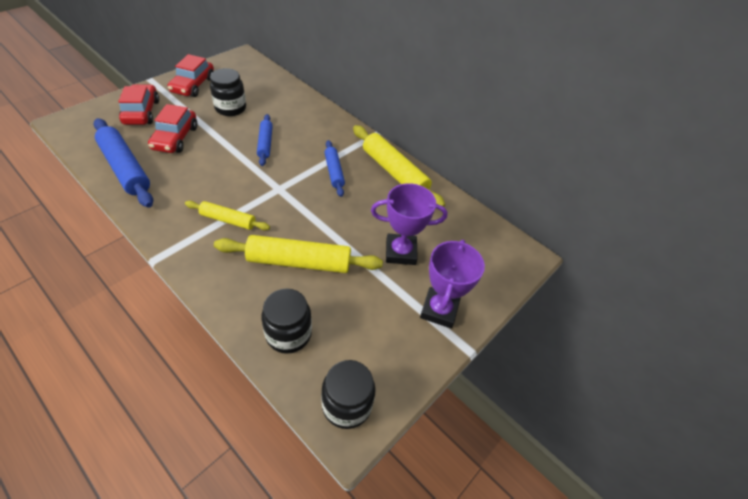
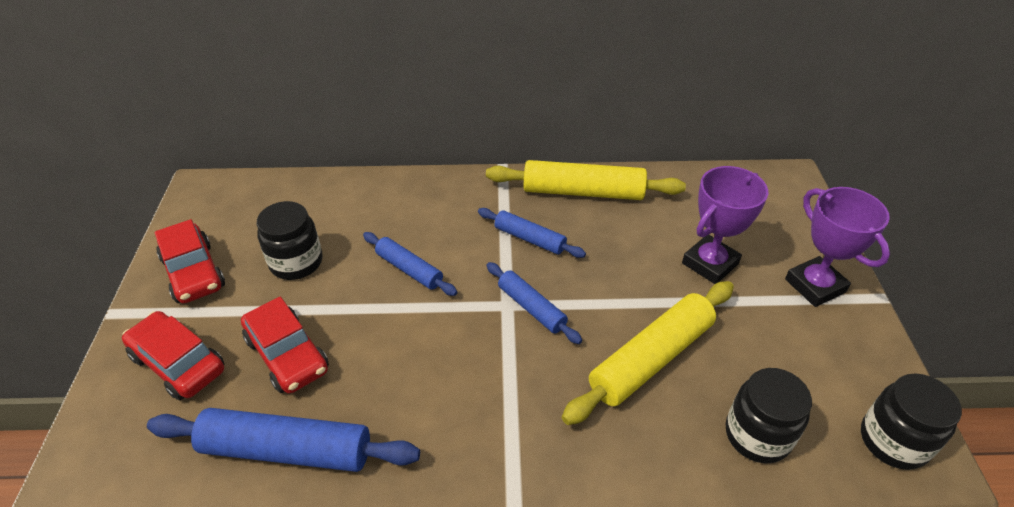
camera: 40 degrees left, 5 degrees down
(228, 220) = (515, 387): yellow rolling pin -> none
(286, 198) = (531, 307): none -> blue rolling pin

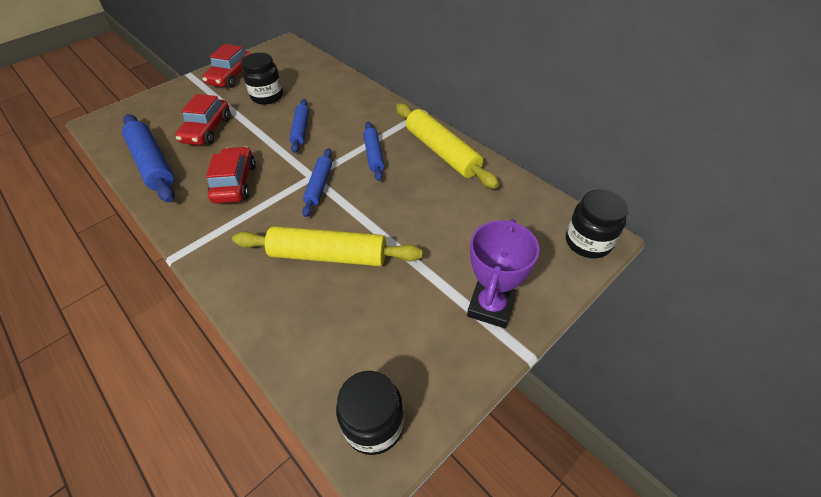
camera: 50 degrees right, 5 degrees up
(178, 363) = (176, 106): red car -> red car (235, 183)
(710, 263) = (446, 240): purple trophy -> none
(757, 435) = (311, 338): black jar -> black jar (588, 242)

